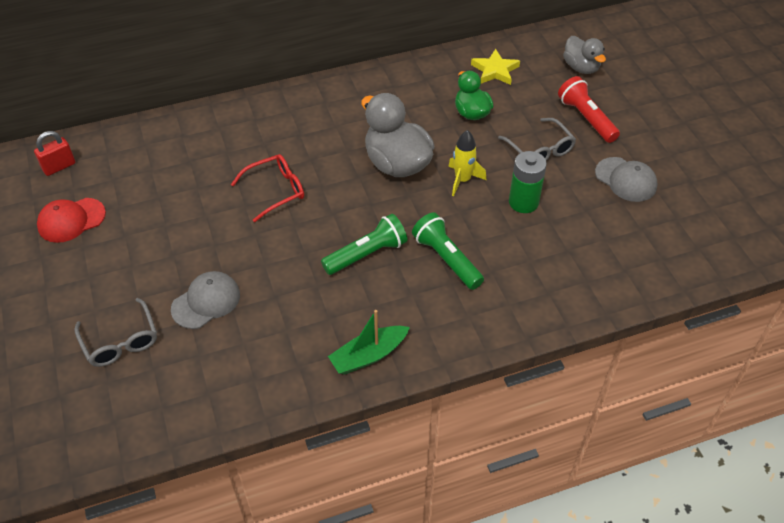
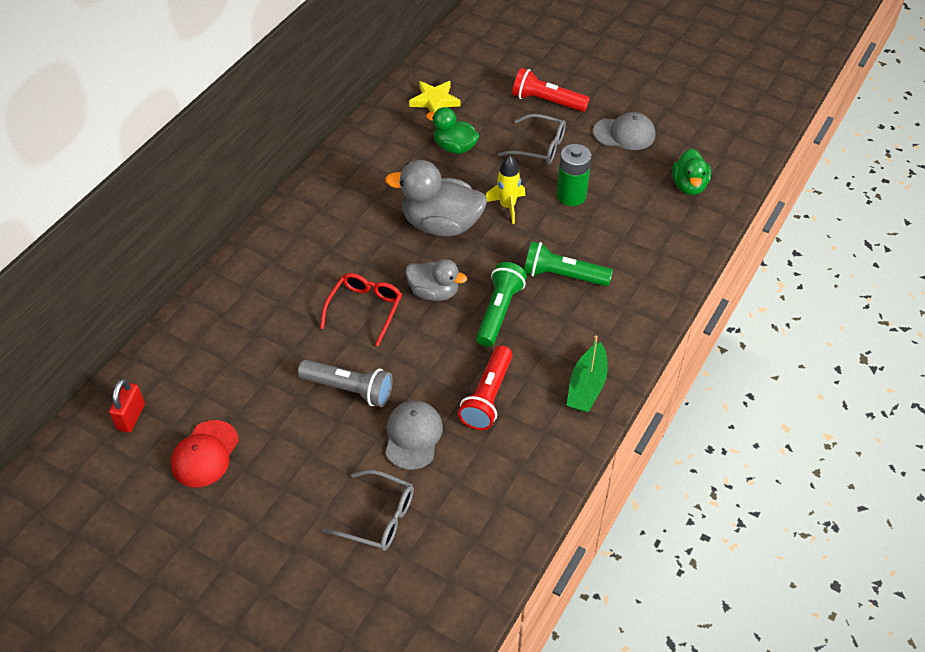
camera: 40 degrees left, 0 degrees up
(202, 239) = (349, 389): none -> grey flashlight
(287, 311) = (487, 397): none -> red flashlight
(581, 67) = (499, 61): grey duck -> grey duck (434, 292)
(637, 254) = (689, 186): none -> green duck

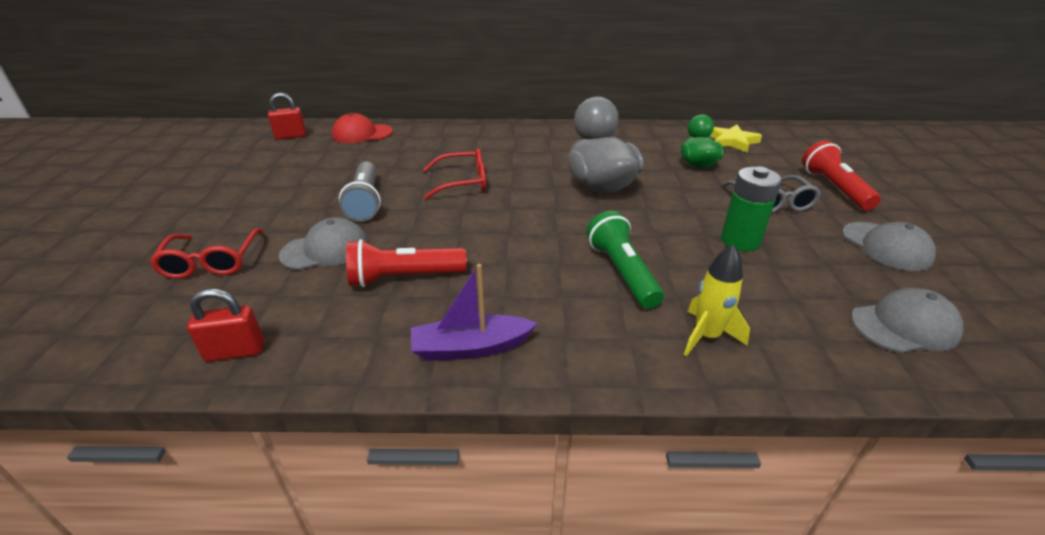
camera: 60 degrees right, 15 degrees down
(205, 454) = (265, 167): red cap -> red cap (362, 134)
(378, 517) = (211, 262): grey glasses -> red glasses
(434, 292) = (515, 206): grey duck -> none
(499, 311) = (527, 248): green flashlight -> none
(507, 206) = (669, 209): yellow rocket -> yellow rocket (706, 336)
(513, 513) = (235, 351): none -> red padlock
(587, 386) = (470, 347): green boat -> purple boat
(689, 186) = (904, 326): green duck -> grey cap

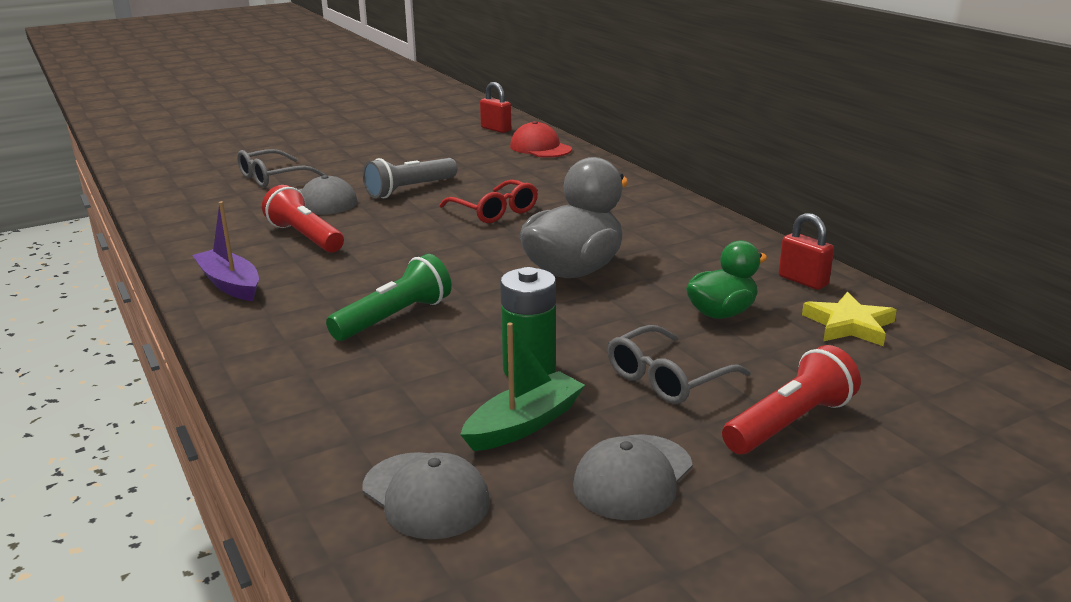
camera: 60 degrees right, 10 degrees down
(211, 262) = (273, 177): red glasses -> grey glasses
(235, 351) = (180, 219): red padlock -> red padlock (803, 281)
(706, 336) = (315, 377): yellow rocket -> none
(814, 263) = (524, 424): none -> green boat

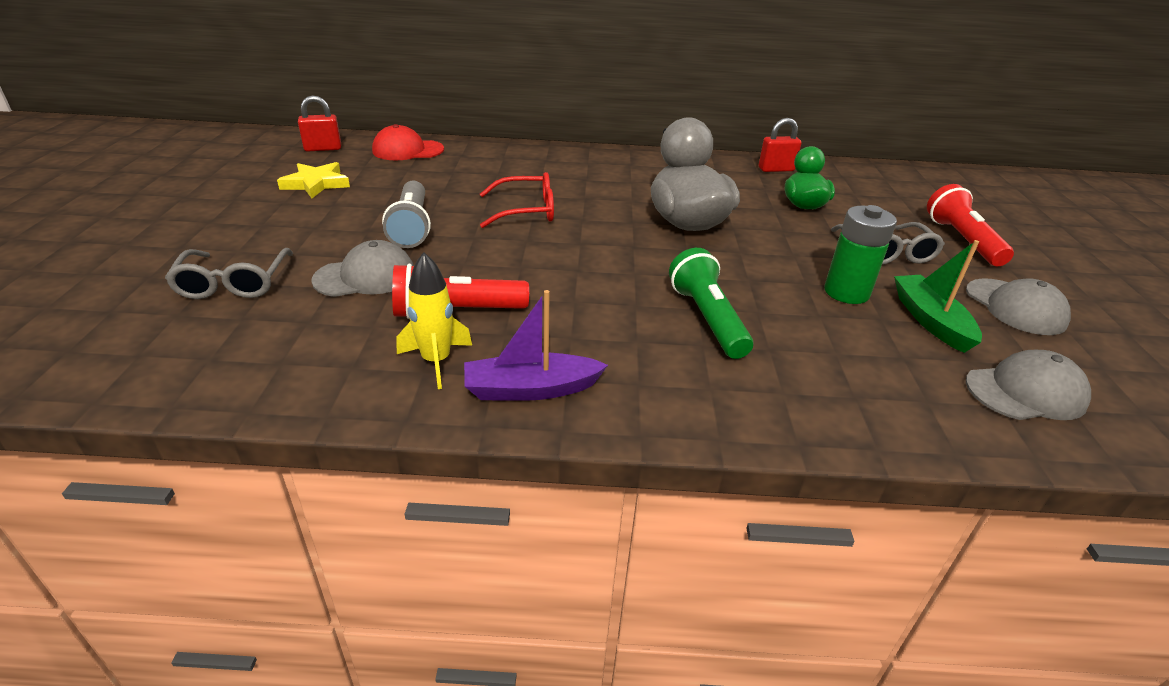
camera: 60 degrees left, 10 degrees up
(238, 250) = (436, 361): none -> yellow rocket
(849, 325) = (847, 182): yellow star -> yellow star (316, 184)

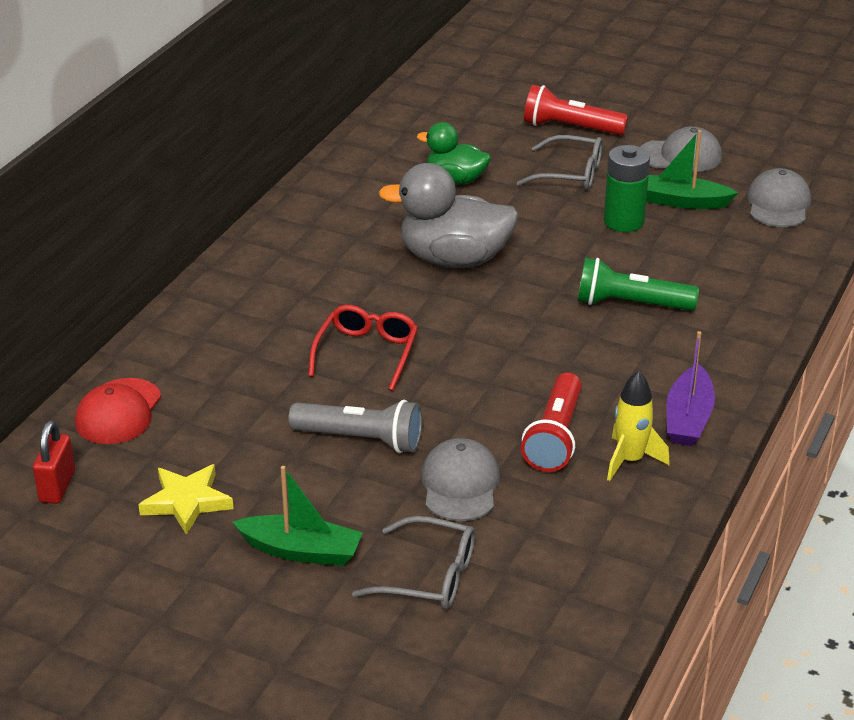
camera: 65 degrees left, 0 degrees up
(264, 228) = (301, 551): none -> green boat
(776, 169) = (362, 163): red padlock -> none

